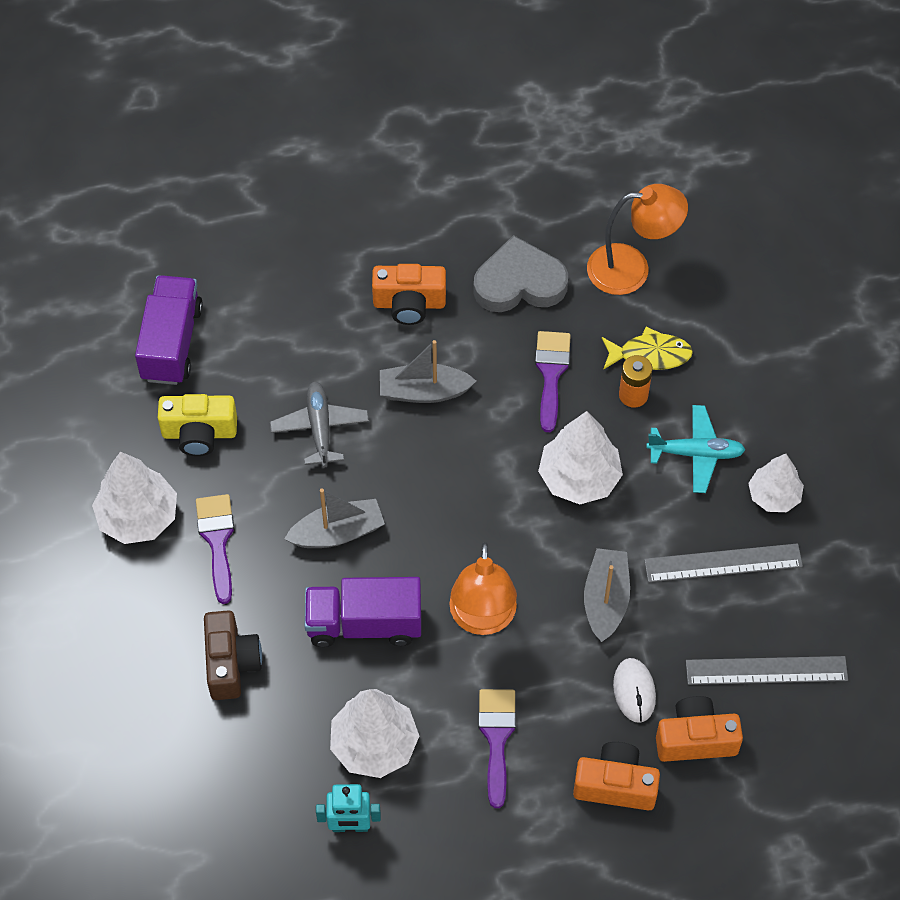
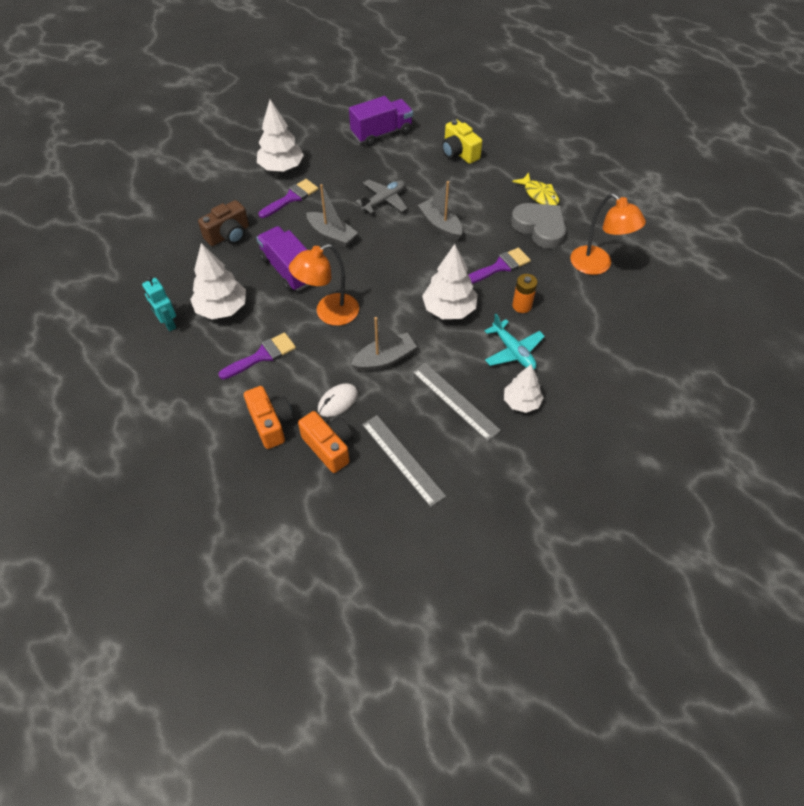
camera: 55 degrees right, 5 degrees down
(199, 433) = (343, 164): yellow camera -> yellow camera (459, 153)
(409, 303) = (484, 196): orange camera -> none
(650, 355) = (554, 300): yellow fish -> yellow fish (539, 195)

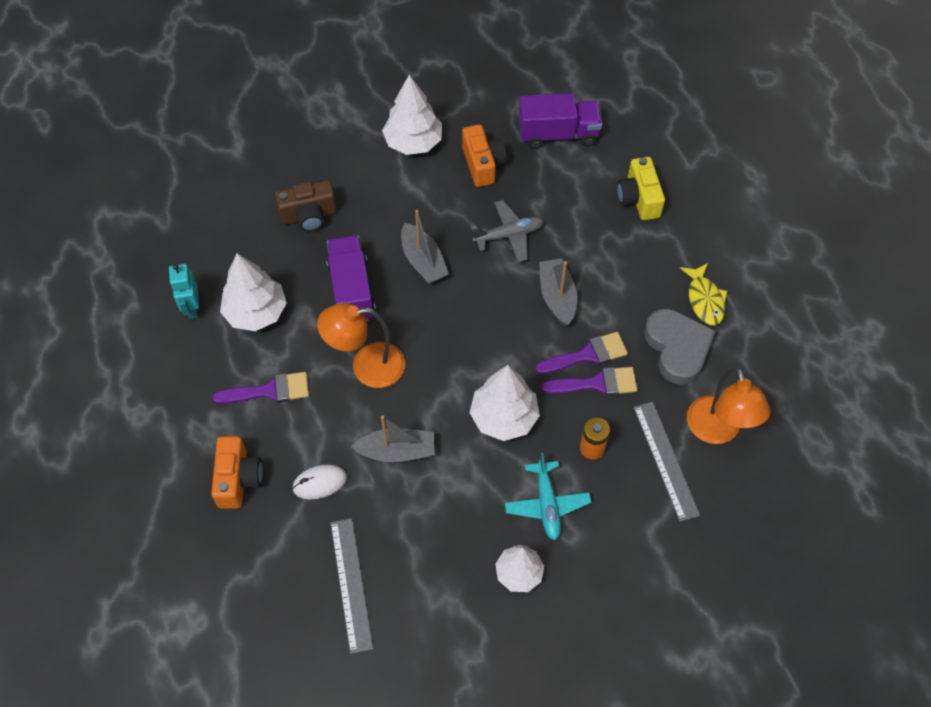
camera: 25 degrees right, 5 degrees up
(291, 198) = (403, 190): purple brush -> purple brush (587, 355)
(329, 447) = (283, 534): orange camera -> orange camera (483, 164)
(455, 400) = (446, 538): grey ruler -> grey ruler (665, 460)

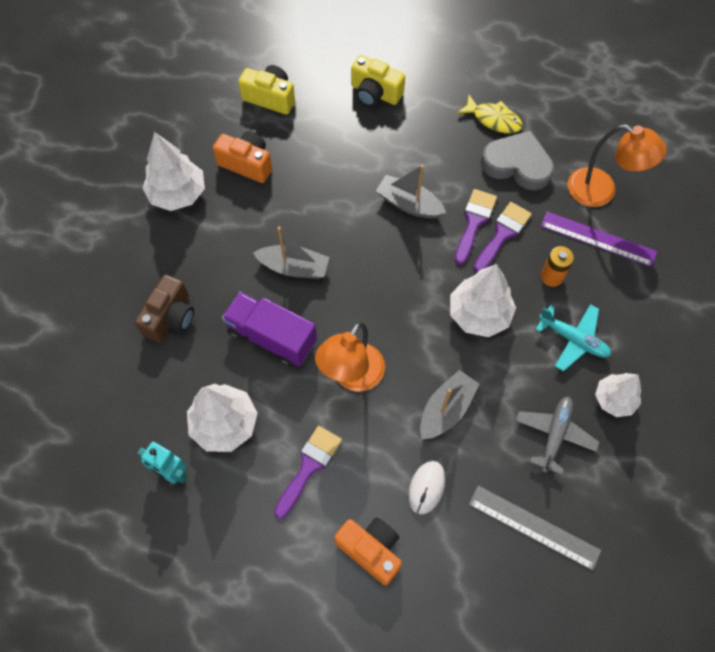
camera: 50 degrees left, 5 degrees up
(508, 235) = (326, 195): grey plane -> grey plane (554, 435)
(558, 134) = (270, 98): purple truck -> yellow camera
(665, 460) = (598, 239): grey ruler -> purple ruler

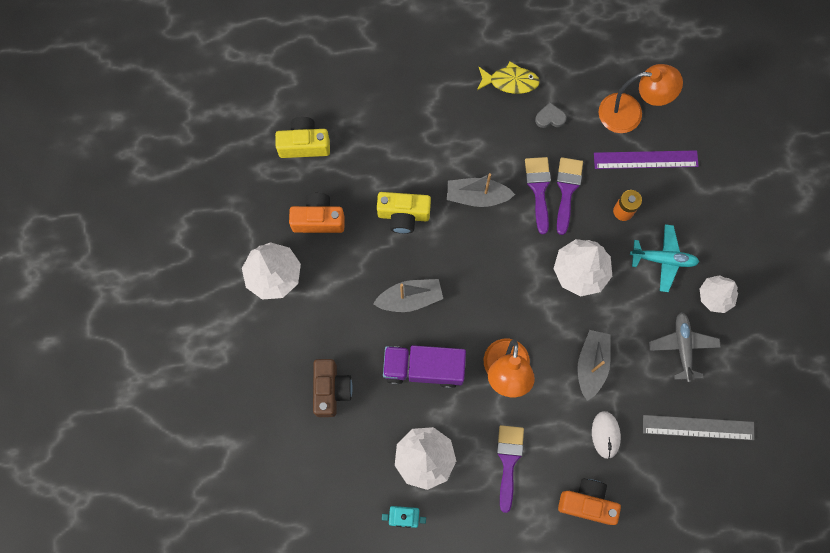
camera: 25 degrees left, 10 degrees up
(375, 93) = (395, 99): yellow camera -> yellow camera (403, 215)
(517, 164) = (550, 118): grey heart -> grey heart, size x0.46

